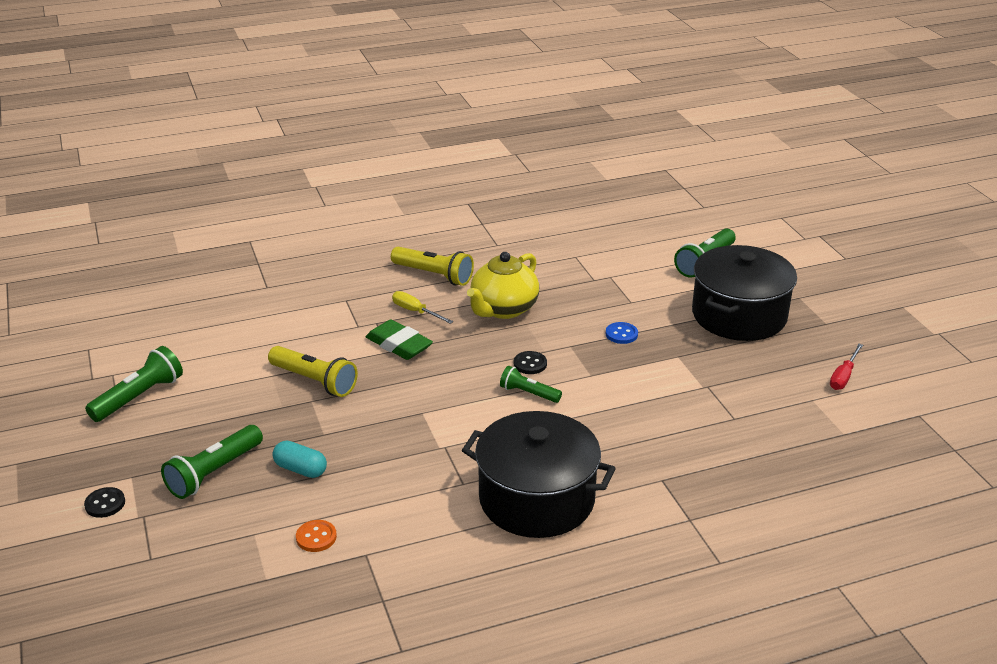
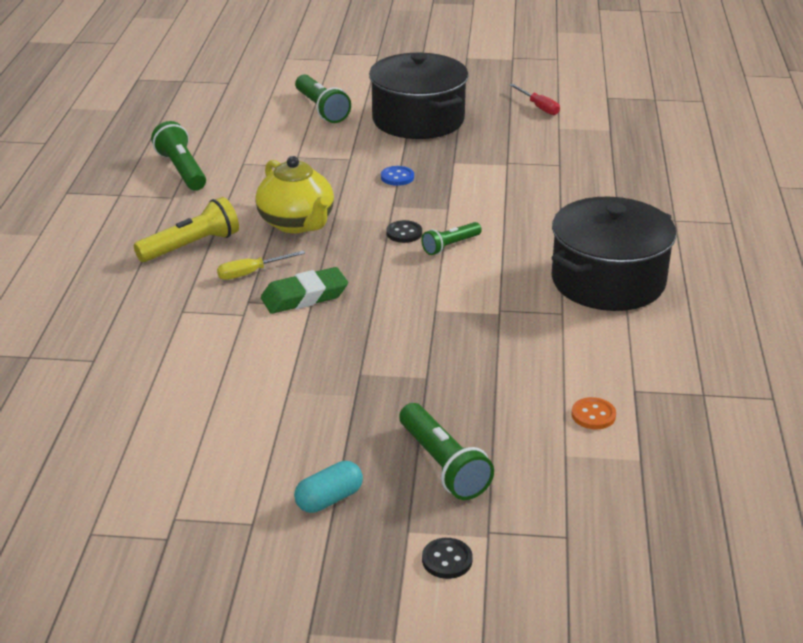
camera: 65 degrees left, 0 degrees up
(139, 397) = (246, 501): green flashlight -> green flashlight (182, 170)
(300, 469) = (477, 404): turquoise capsule -> turquoise capsule (329, 499)
(314, 381) = (325, 364): yellow flashlight -> none

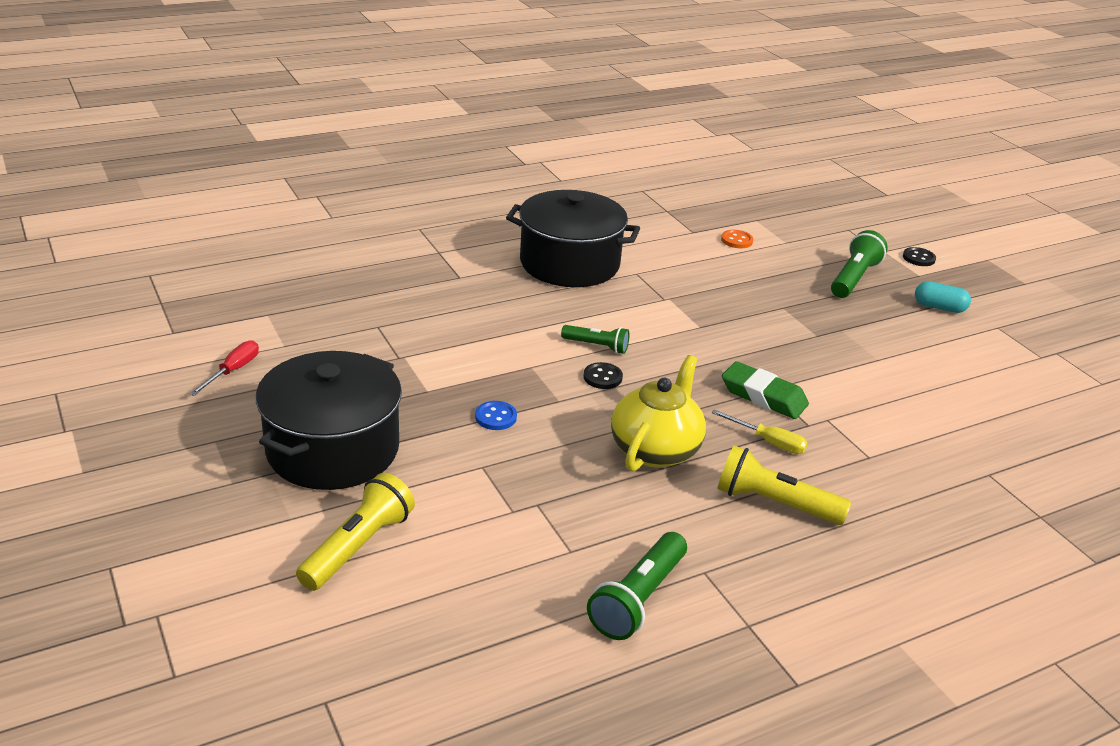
camera: 125 degrees left, 0 degrees up
(321, 109) = (358, 546): green flashlight -> yellow flashlight

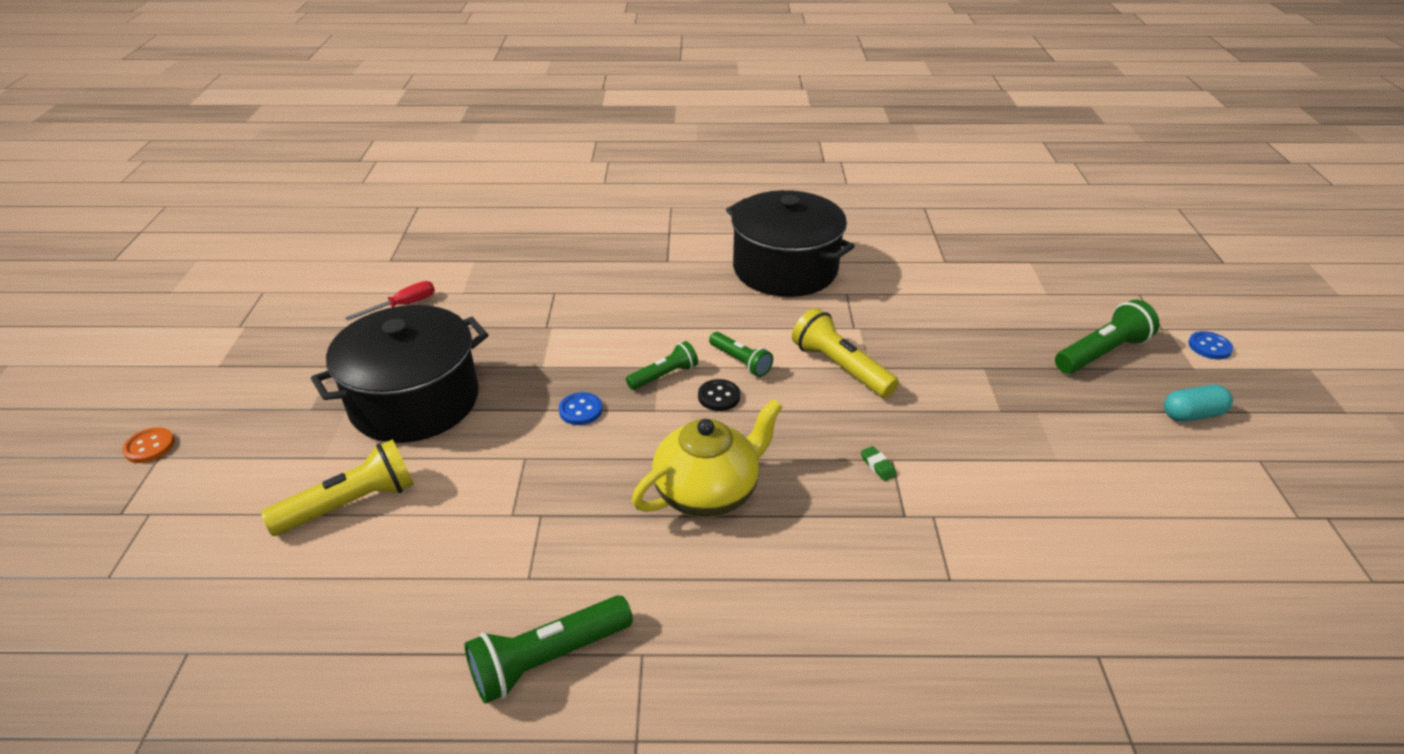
camera: 30 degrees right, 5 degrees up
(543, 372) = (664, 376): none -> green flashlight
(736, 240) = (988, 280): orange button -> orange button (149, 447)
(763, 396) = (878, 466): green eraser -> green eraser, size x0.41
(768, 442) = (840, 522): yellow screwdriver -> none
(774, 503) = (788, 599): yellow flashlight -> yellow flashlight (840, 368)
(918, 258) = (1209, 347): black button -> blue button
(939, 307) = (1192, 414): turquoise capsule -> turquoise capsule turned 60 degrees counterclockwise

